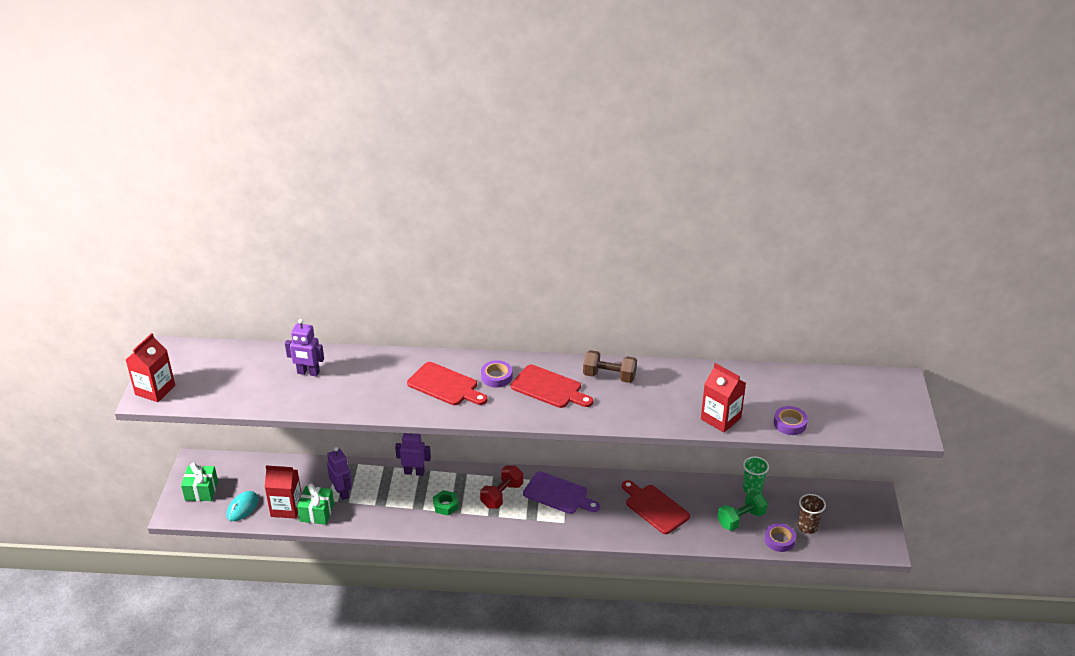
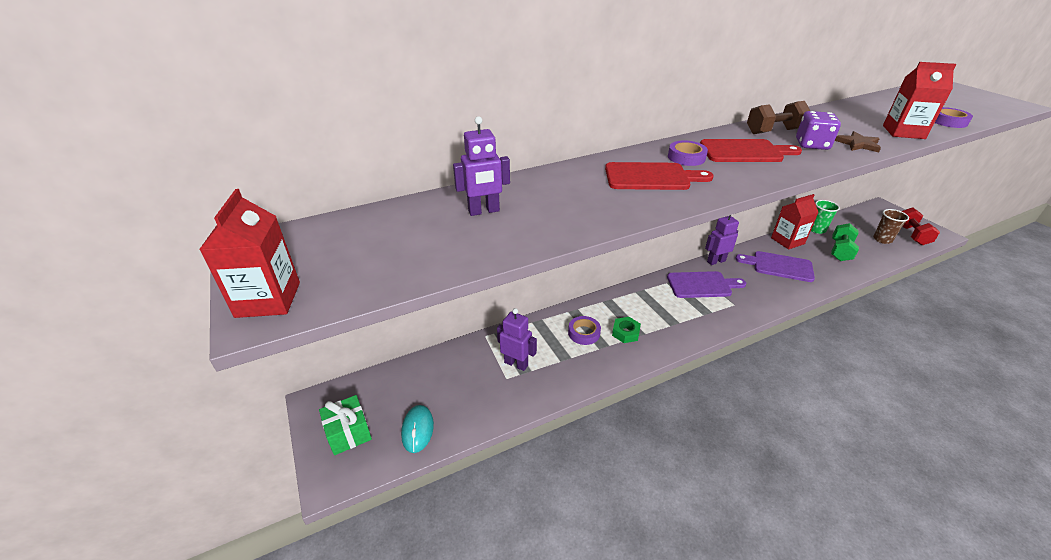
camera: 30 degrees left, 0 degrees up
(286, 508) = (470, 406): red carton -> red carton (787, 241)
(317, 512) = (509, 396): green gift -> none
(414, 472) = (565, 316): purple robot -> purple robot (716, 261)
(502, 495) = (661, 304): red dumbbell -> red dumbbell (911, 235)
(615, 401) = (812, 145): none -> purple dice
(654, 415) = (858, 144): none -> brown star
(654, 507) = (779, 266): red cutting board -> purple cutting board
(779, 540) = (881, 254): purple tape -> purple tape (584, 333)

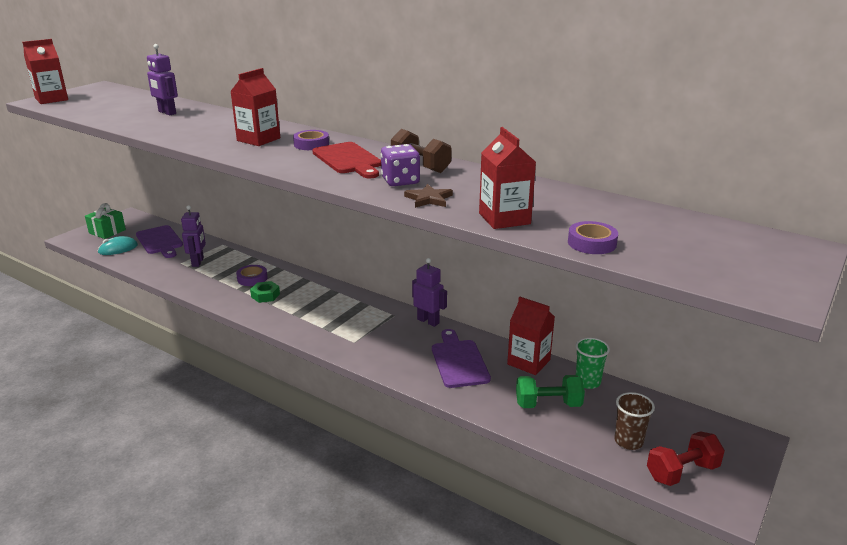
camera: 60 degrees right, 10 degrees down
(651, 177) = (258, 139): red cutting board -> red carton
(702, 285) = (373, 320): purple cutting board -> purple cutting board (160, 241)

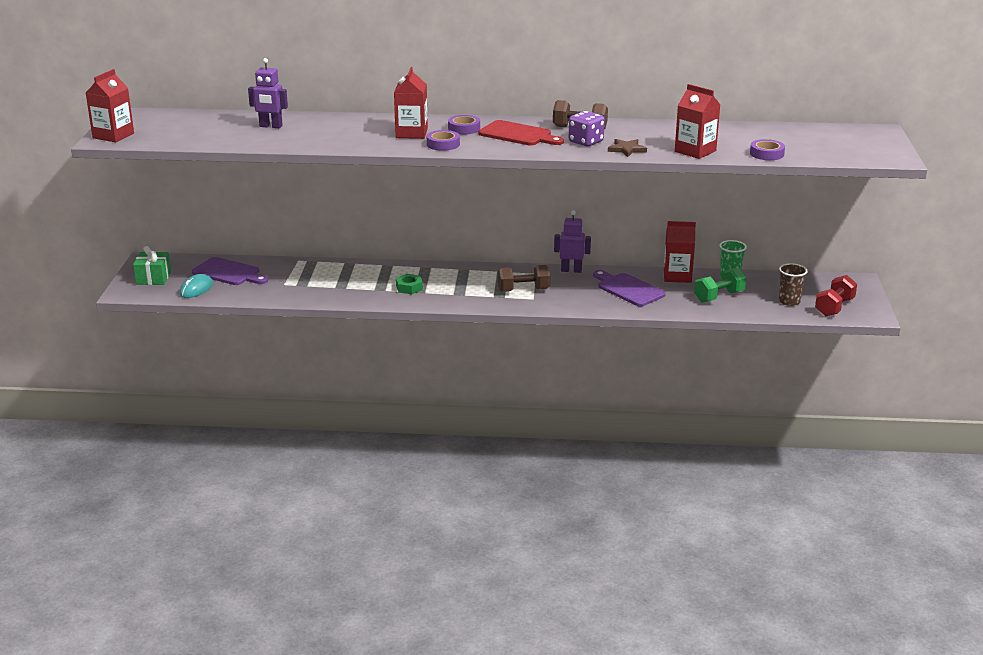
camera: 30 degrees left, 0 degrees up
(198, 262) = (301, 279): purple robot -> none
(252, 278) = (375, 279): purple tape -> purple tape (443, 144)
(357, 329) = (523, 290): none -> brown dumbbell

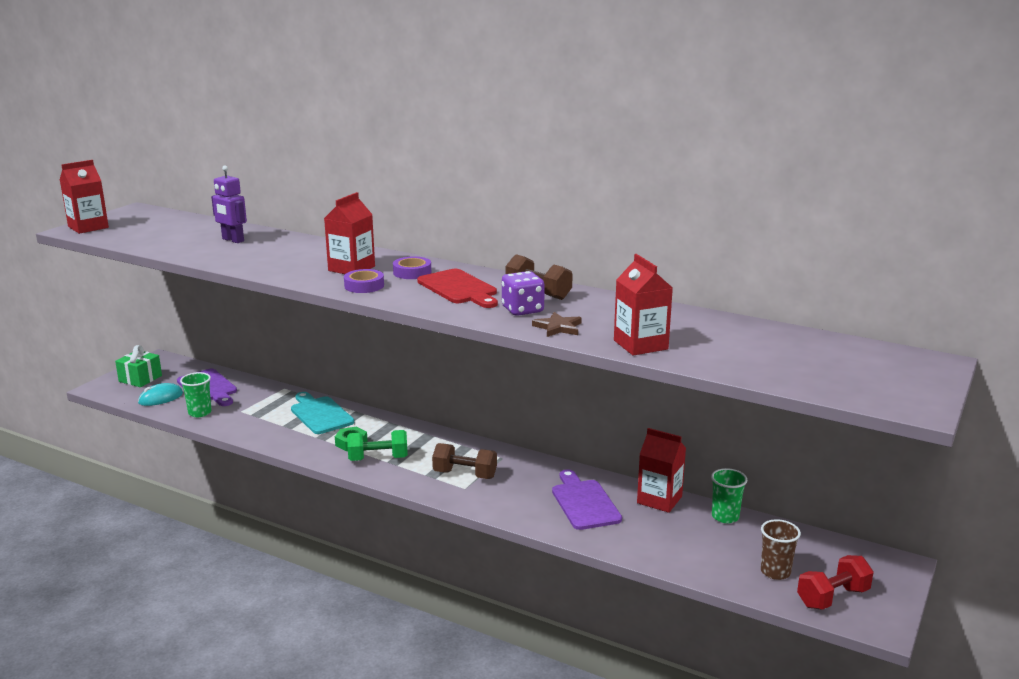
camera: 25 degrees right, 5 degrees down
(249, 293) = (200, 413): none -> green cup
(356, 273) = (320, 414): none -> turquoise cutting board
(571, 270) = (542, 462): purple robot -> none
(719, 297) = (687, 541): green dumbbell -> green dumbbell (378, 459)
(766, 154) = (732, 365): purple tape -> none

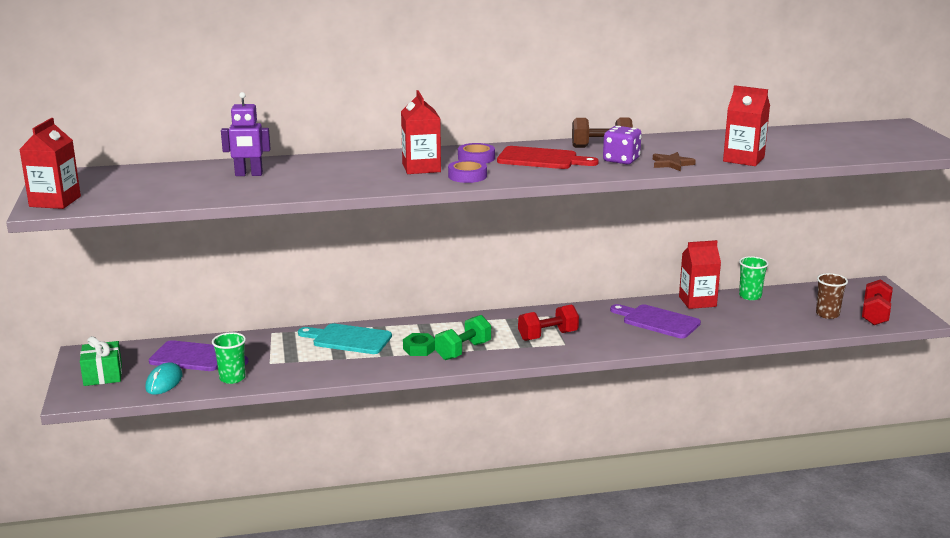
camera: 40 degrees left, 0 degrees up
(465, 474) = (548, 336): brown dumbbell -> red dumbbell

